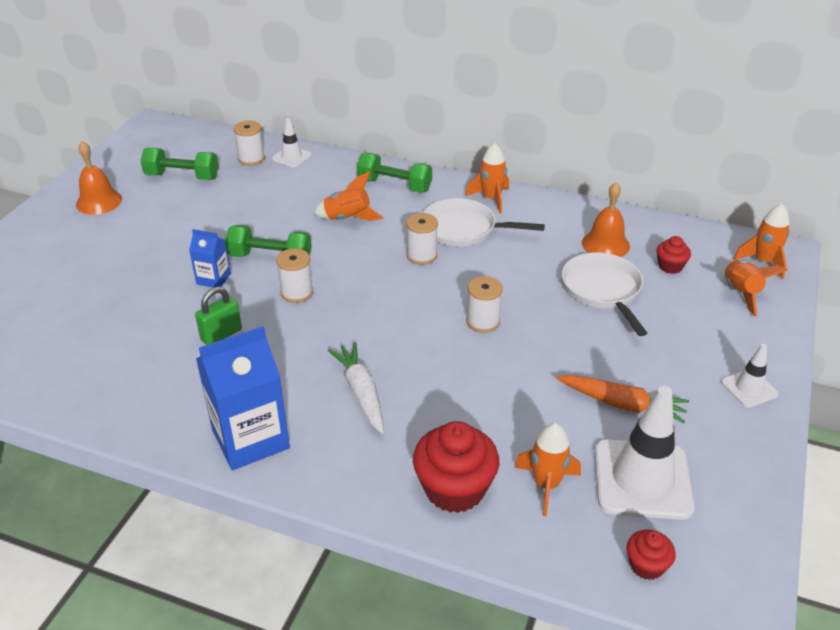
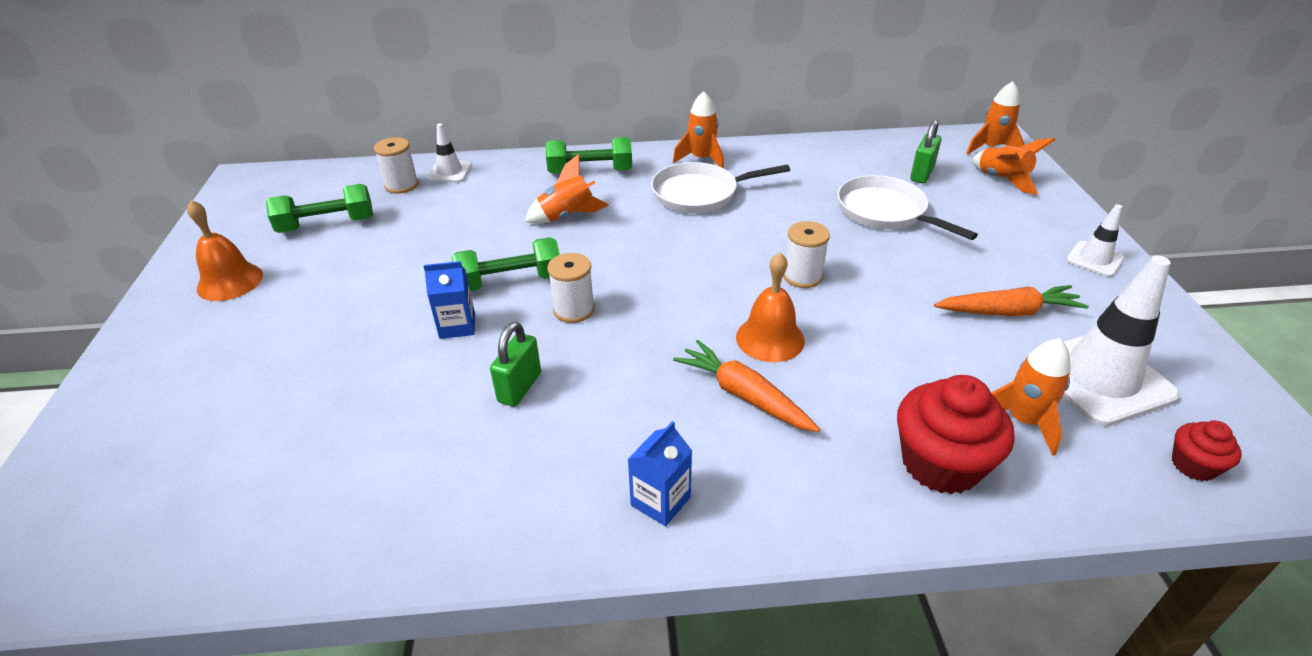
camera: 25 degrees left, 0 degrees up
(250, 439) = (660, 501): blue carton -> blue carton, size x0.52
(361, 393) = (744, 395): white carrot -> orange carrot
(421, 255) = (680, 231): white spool -> none
(605, 244) = (847, 171): orange bell -> orange bell (770, 338)
(670, 266) = (921, 174): red cupcake -> green padlock

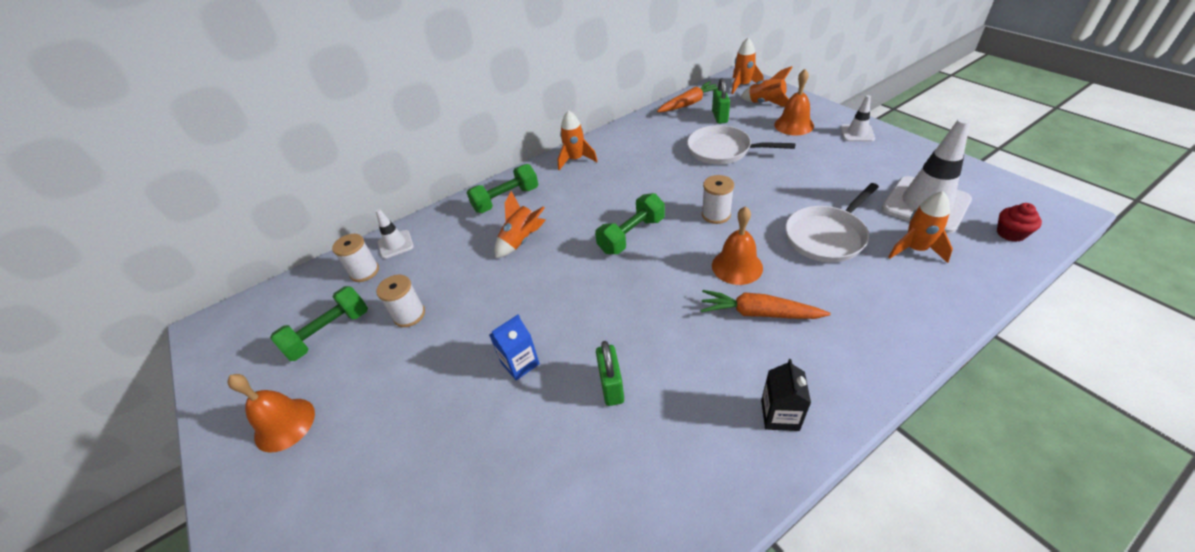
camera: 25 degrees left, 5 degrees up
(510, 282) = (527, 309): green dumbbell -> green dumbbell (631, 235)
(574, 310) = (593, 308): white spool -> white spool (409, 315)
(660, 501) = (780, 415): blue carton -> black carton
(700, 194) = (598, 185): white pan -> white pan (827, 236)
(940, 463) = (902, 298): red cupcake -> none
(1008, 312) = (846, 185): orange carrot -> orange carrot (689, 103)
(1013, 218) = (794, 125): none -> orange bell

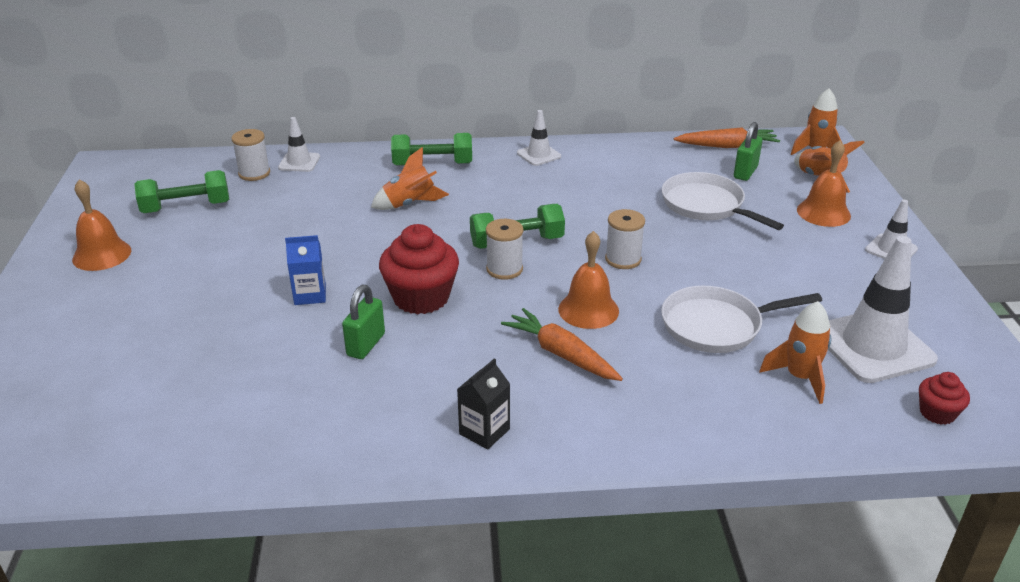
camera: 25 degrees right, 10 degrees down
(409, 315) = (258, 221): white spool -> white spool (504, 269)
(576, 160) = (539, 155): orange rocket -> white traffic cone
(611, 318) = (421, 297): none -> red cupcake

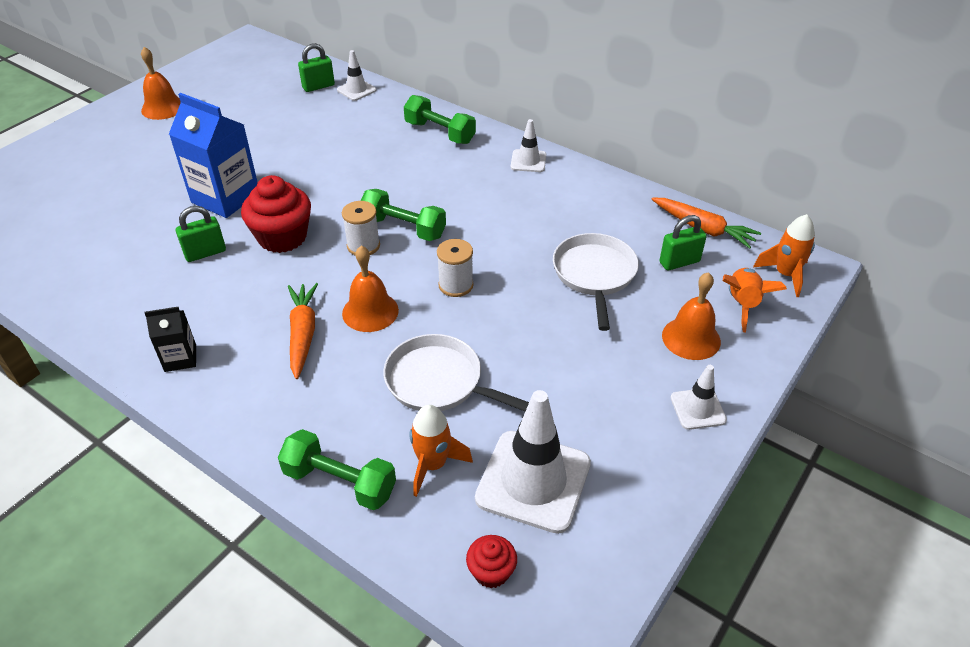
camera: 40 degrees right, 10 degrees up
(186, 207) = (247, 94): green dumbbell -> green dumbbell (340, 482)
(254, 173) = (318, 86): white spool -> green padlock
(310, 295) = (225, 198): blue carton -> blue carton, size x1.94
(410, 204) = (378, 159): orange rocket -> none

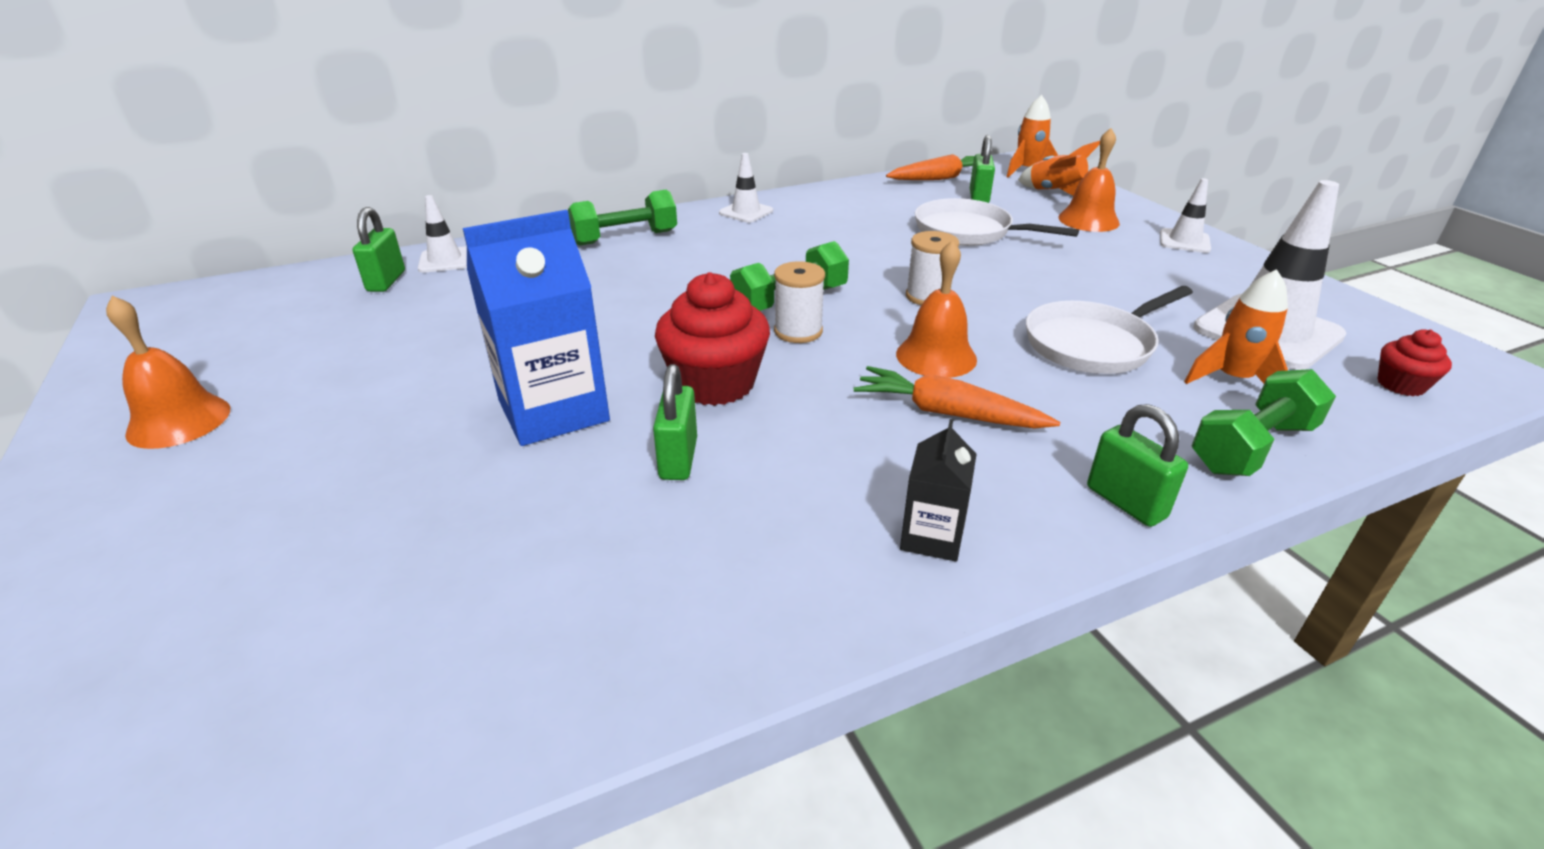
camera: 60 degrees left, 10 degrees down
(246, 428) = (1125, 502): none -> green padlock

